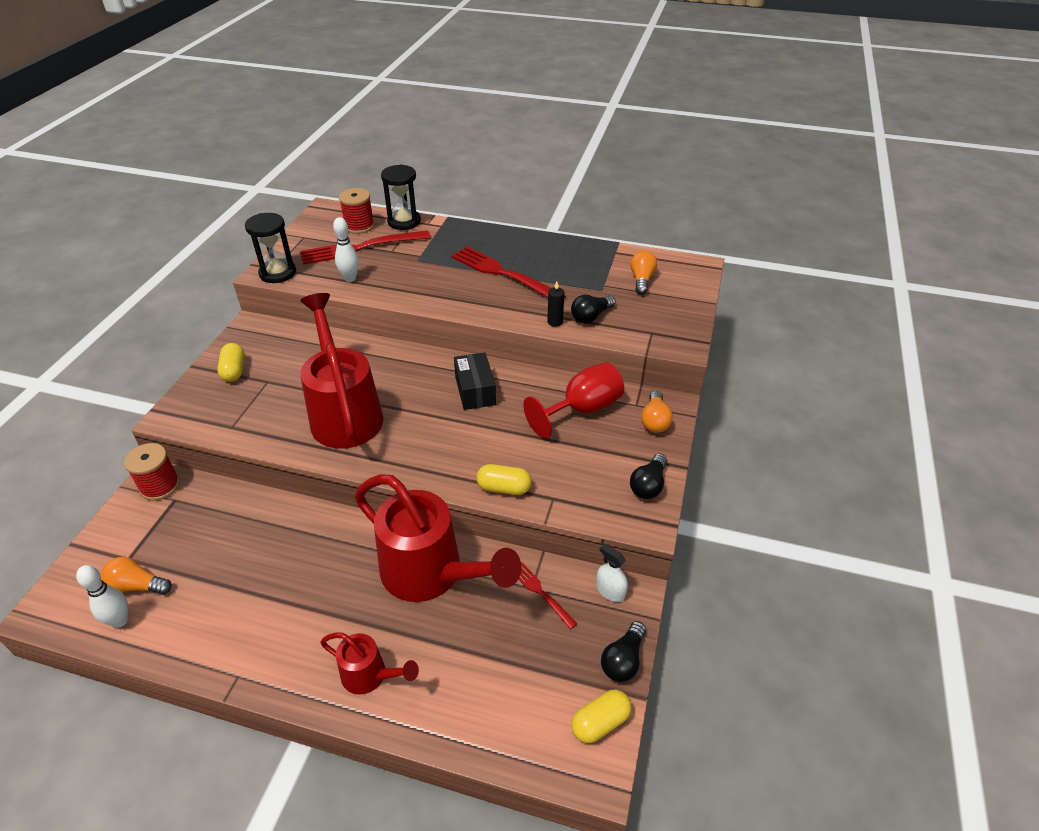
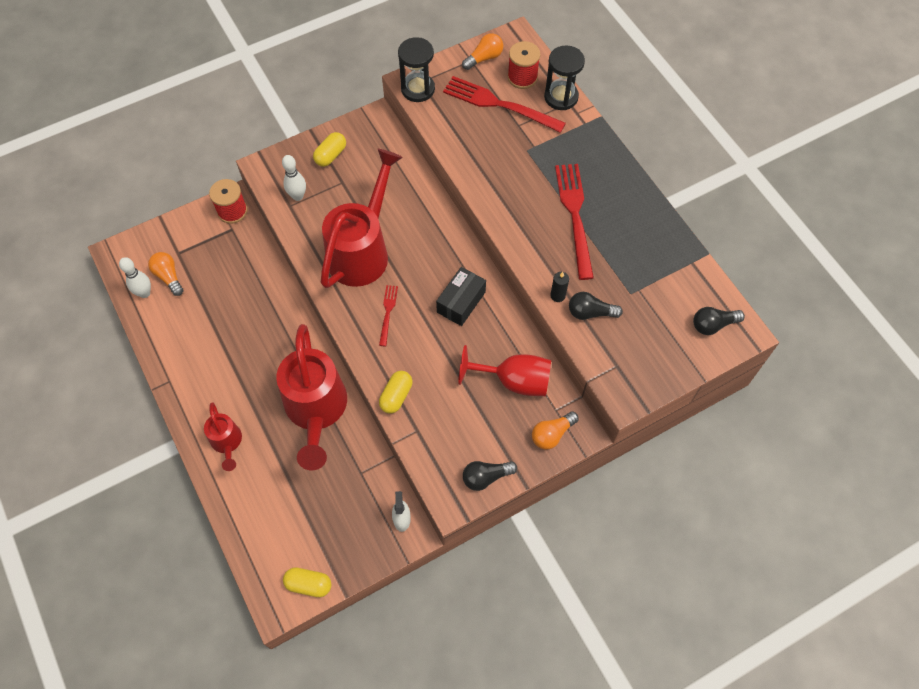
camera: 45 degrees right, 20 degrees up
(350, 278) = (460, 133): white bowling pin -> white bowling pin (298, 196)
(504, 488) = (396, 396): yellow capsule -> yellow capsule turned 60 degrees clockwise
(540, 593) = (362, 481): red fork -> red fork (388, 312)
(623, 660) = (360, 565): black light bulb -> black light bulb (713, 325)
(641, 280) = (675, 309): orange light bulb -> orange light bulb (484, 58)

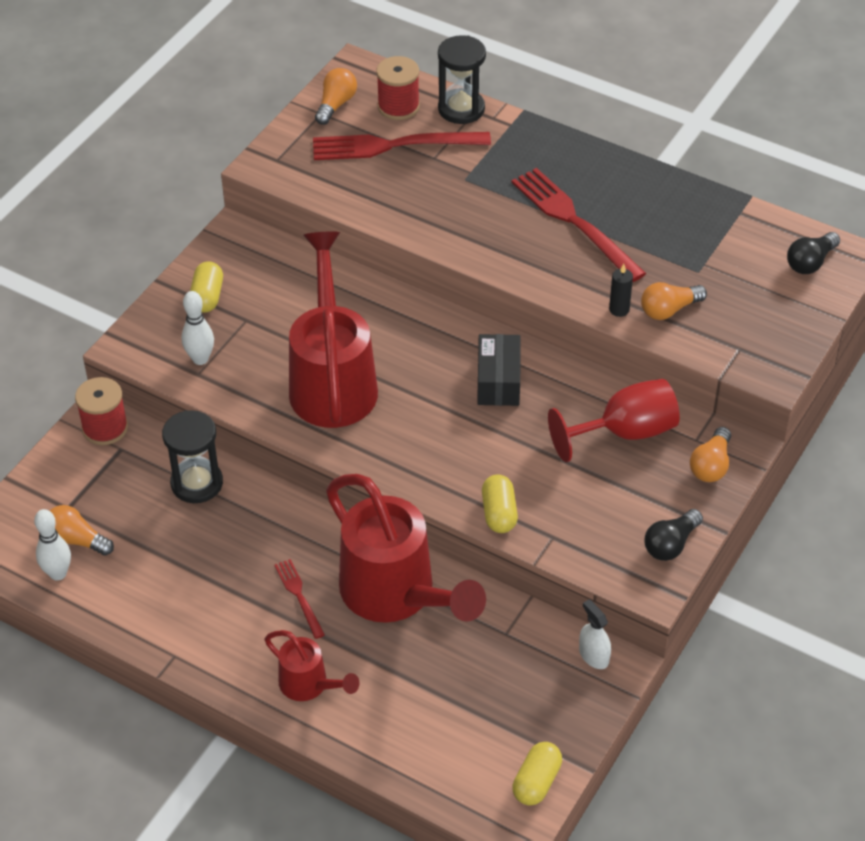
camera: 30 degrees left, 15 degrees down
(309, 584) = (536, 782): yellow capsule -> yellow capsule turned 45 degrees counterclockwise
(388, 312) = (417, 432): red fork -> red fork (298, 595)
(418, 89) = (279, 169): black hourglass -> black hourglass (197, 483)
(590, 312) = (669, 310): black light bulb -> orange light bulb

